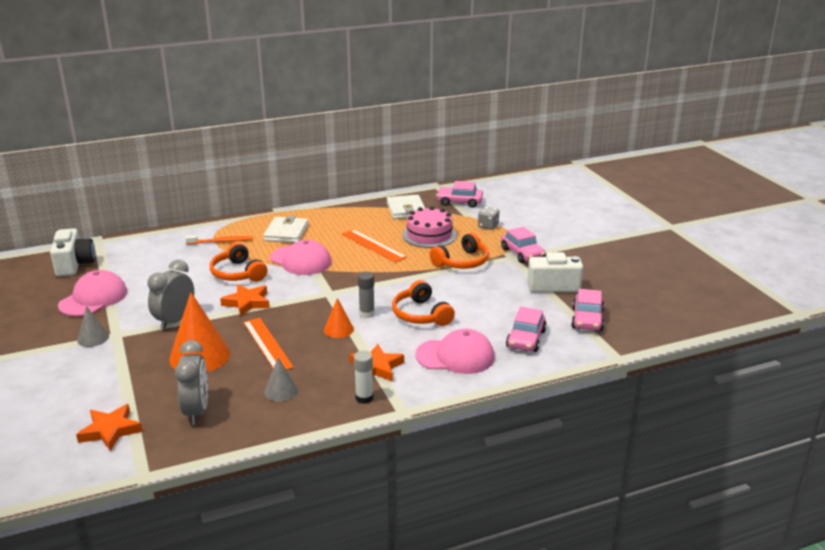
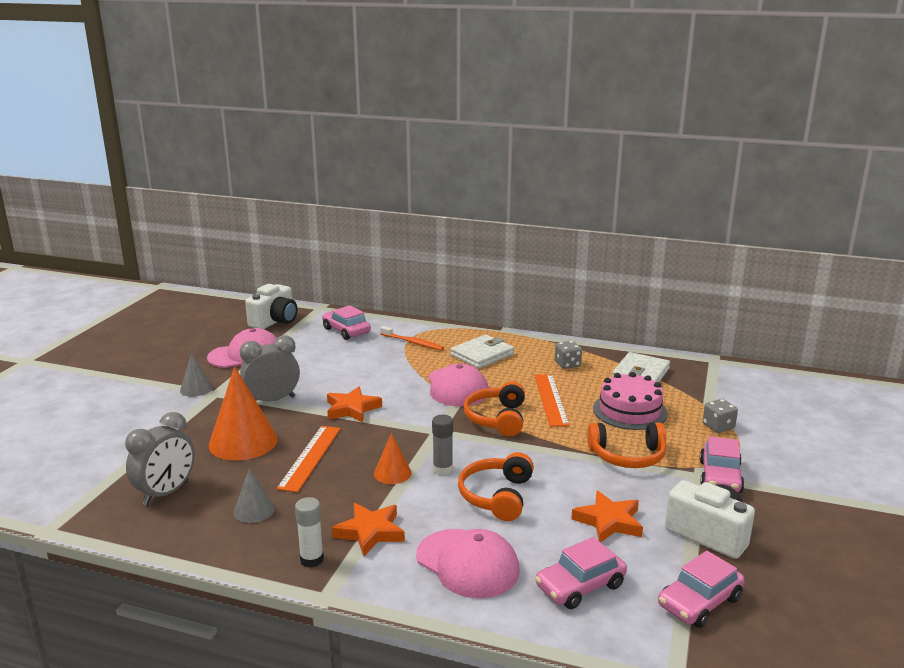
camera: 40 degrees right, 5 degrees down
(110, 430) = (88, 476): orange star -> orange star (609, 521)
(238, 273) = (384, 378): orange headphones -> orange headphones (497, 418)
(353, 219) = (567, 364): none -> grey dice
(459, 202) = (718, 386): pink car -> pink car (346, 331)

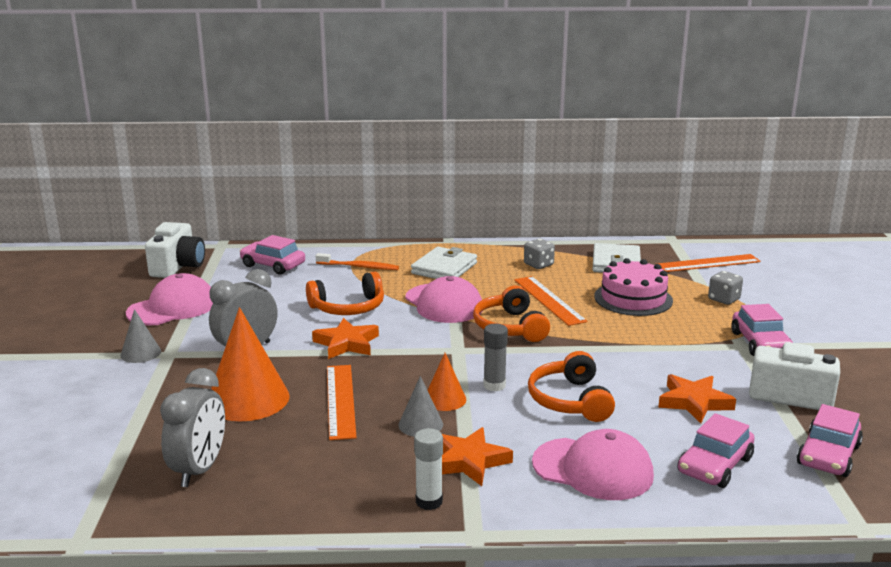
camera: 20 degrees left, 0 degrees up
(254, 510) = (321, 466): grey cone -> grey cone (420, 424)
(627, 456) = (664, 340): orange headphones -> orange headphones (348, 308)
(731, 388) = (708, 263): none -> orange ruler

